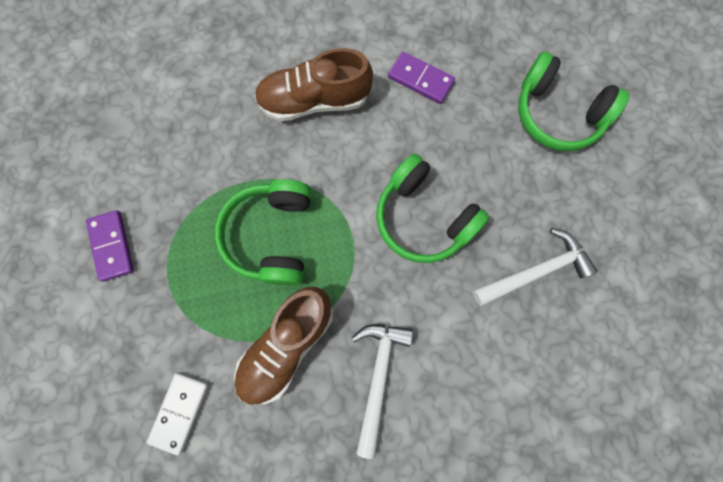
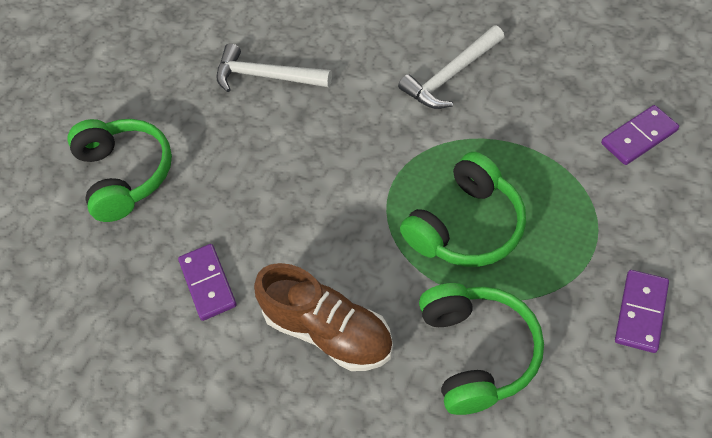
camera: 135 degrees left, 20 degrees down
(180, 412) = (639, 137): white domino -> purple domino
(287, 345) = (512, 134): brown shoe -> none
(423, 217) = (317, 162): green headphones -> green headphones (477, 352)

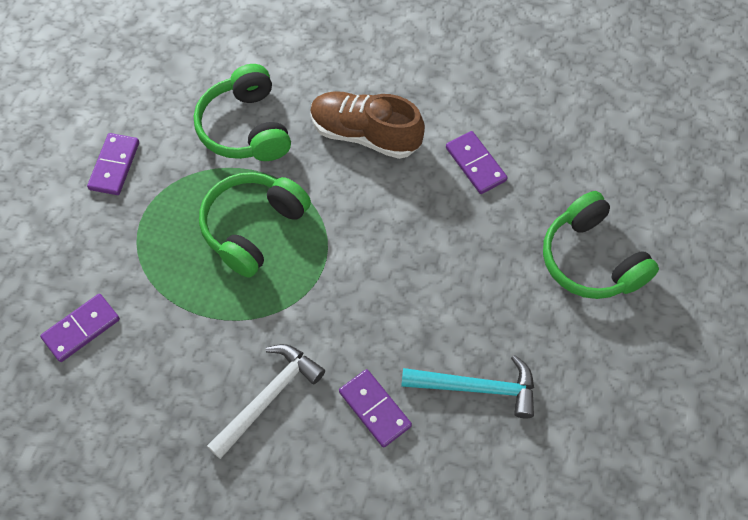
camera: 165 degrees right, 5 degrees up
(266, 76) = (477, 388): white hammer -> turquoise hammer
(358, 64) = (374, 409): none -> purple domino

